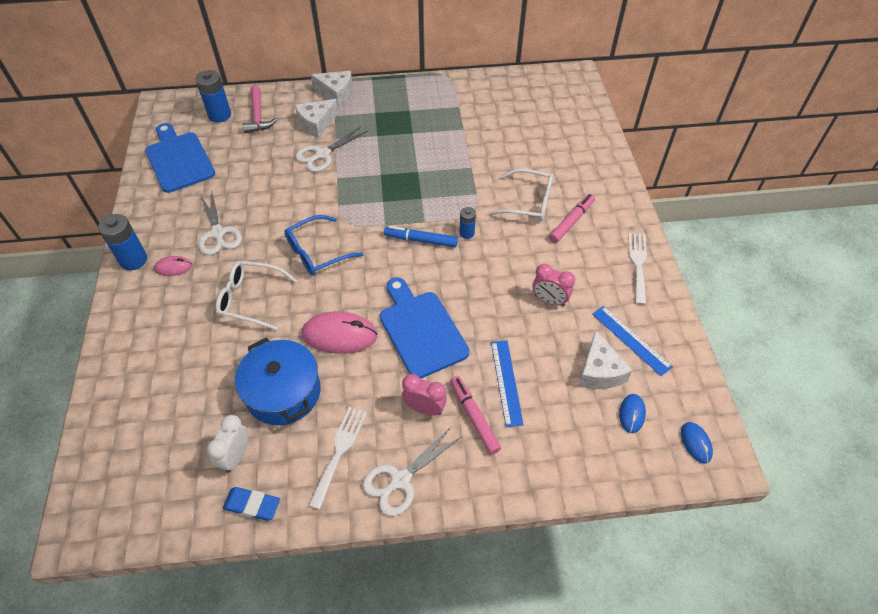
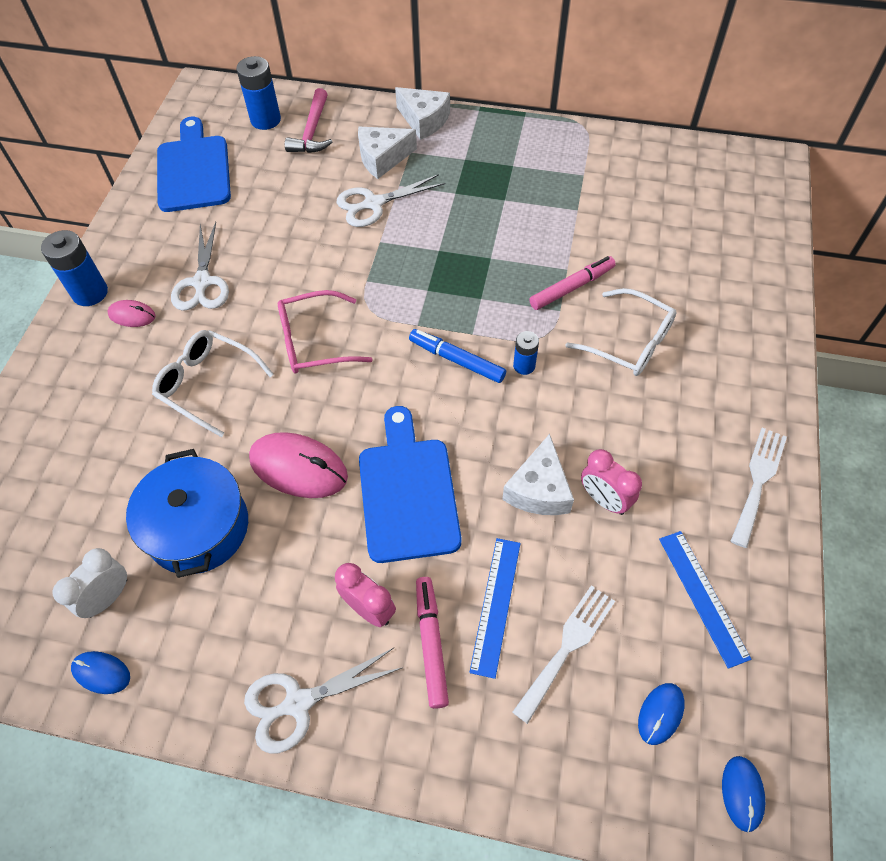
camera: 20 degrees right, 5 degrees up
(252, 505) = (101, 673): blue eraser -> blue mouse
(317, 252) = (314, 342): blue glasses -> pink glasses
(339, 451) = (236, 634): white fork -> white fork (567, 647)
(571, 221) = (682, 387): pink marker -> pink marker (571, 287)
(599, 371) = (636, 631): white cheese -> white cheese (539, 489)

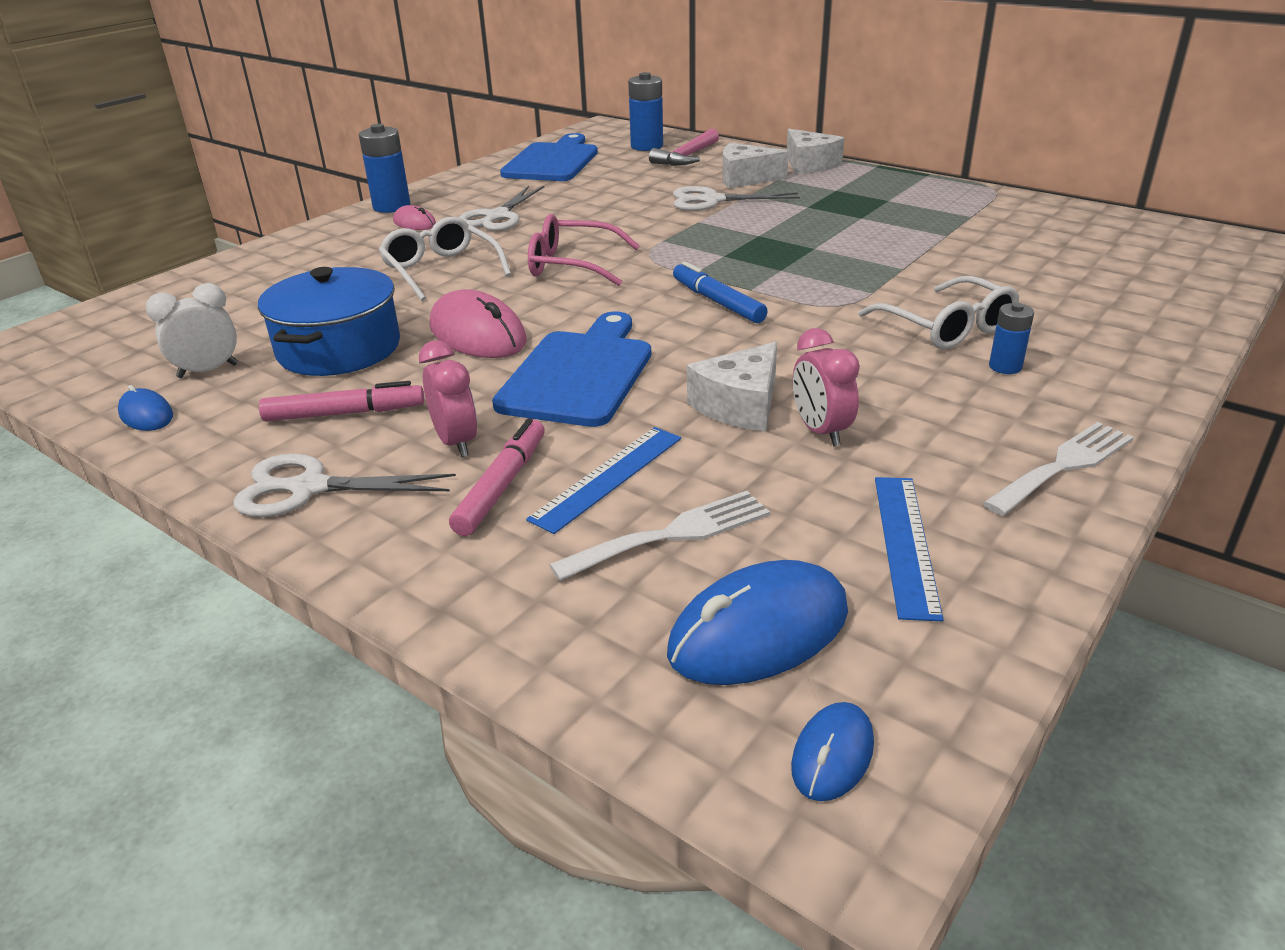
camera: 25 degrees right, 25 degrees down
(524, 366) = (795, 319): blue battery -> blue battery (1005, 367)
(571, 287) = (899, 280): pink marker -> pink marker (345, 413)
(660, 714) = (759, 632): blue mouse -> blue mouse, size x1.90

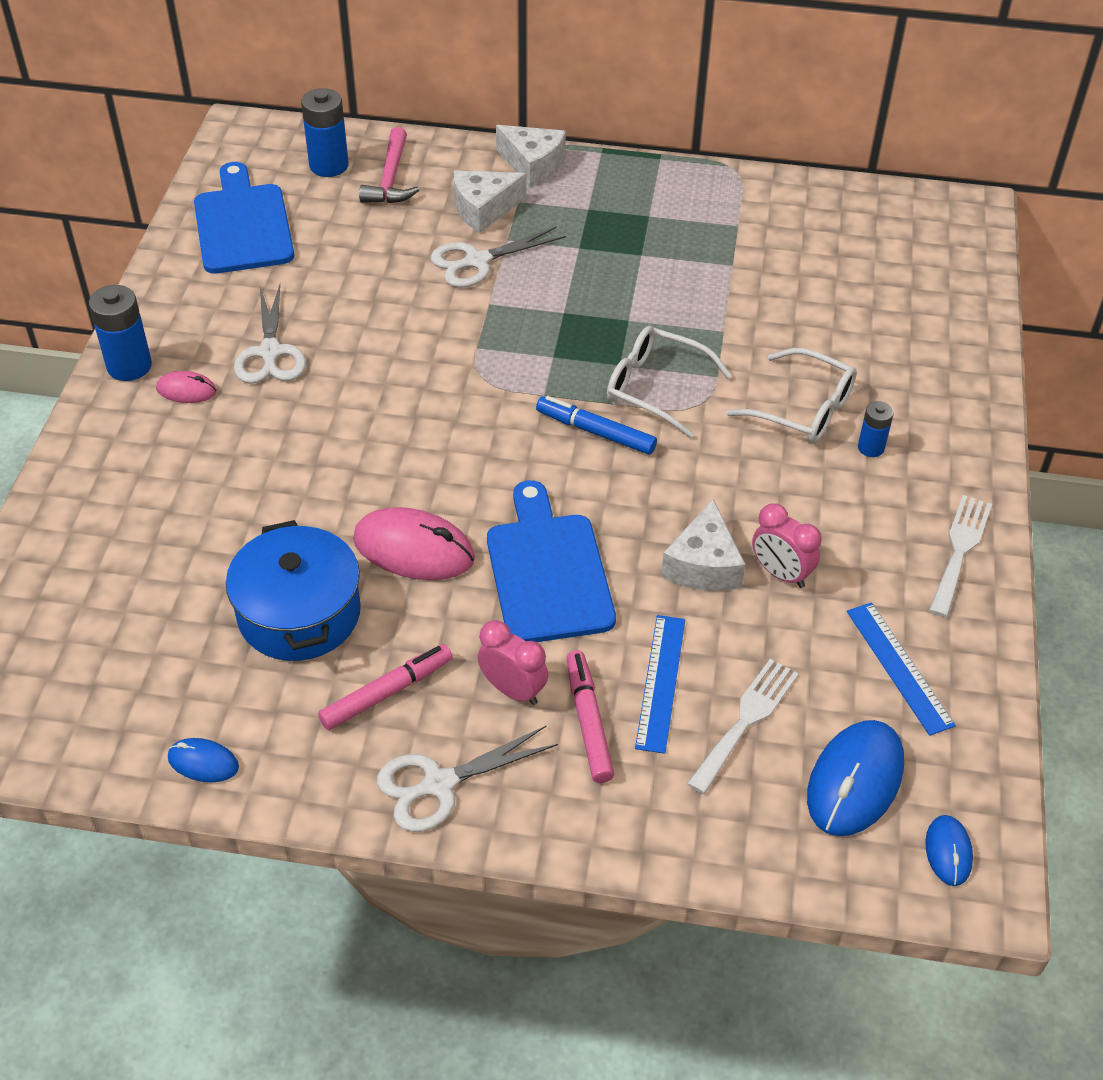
camera: 30 degrees left, 15 degrees up
(208, 371) = (200, 688): white clock -> none
(441, 270) = (291, 463): white glasses -> white glasses (655, 388)
(572, 265) = (418, 415): pink glasses -> none

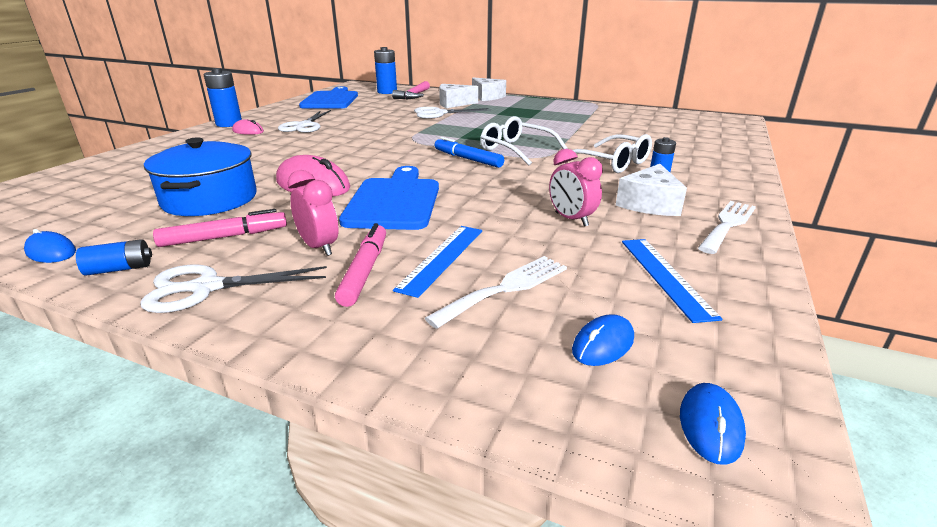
camera: 15 degrees right, 20 degrees down
(316, 775) = (119, 269): none -> blue battery
(703, 565) = (511, 210): white cheese -> white cheese (649, 204)
(855, 781) = (603, 344): blue mouse -> blue mouse, size x0.53

